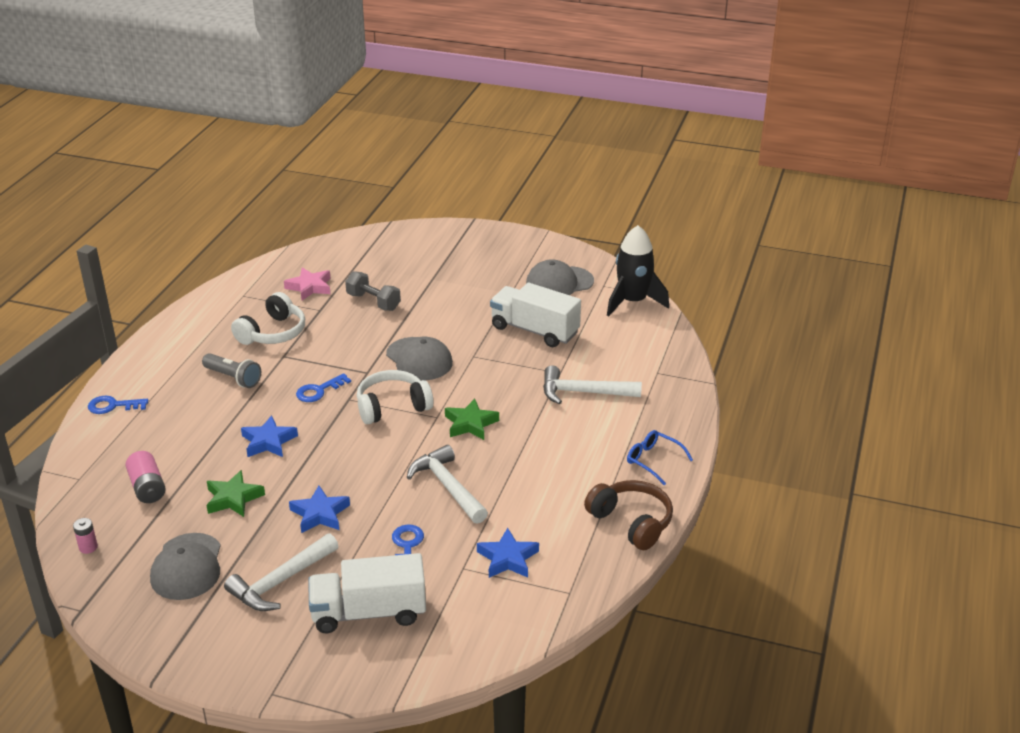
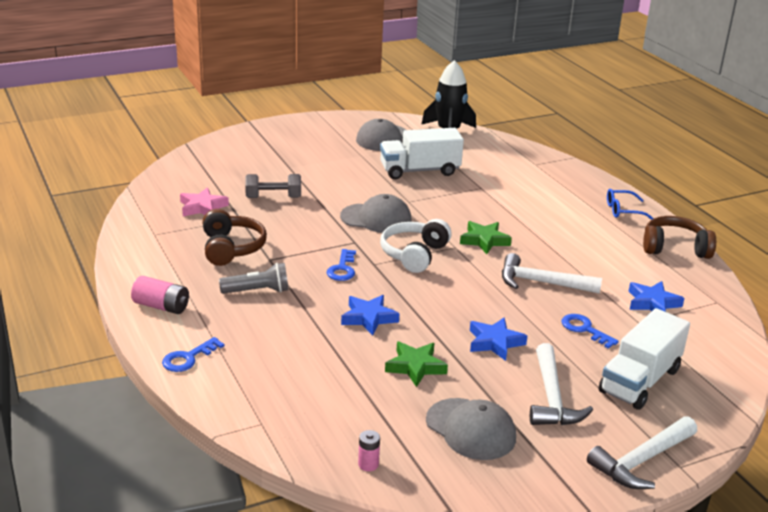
camera: 45 degrees left, 5 degrees down
(147, 488) = (334, 397): pink battery -> pink battery (161, 306)
(273, 333) = (231, 248): white headphones -> brown headphones
(583, 392) = (516, 192): white hammer -> white hammer (641, 460)

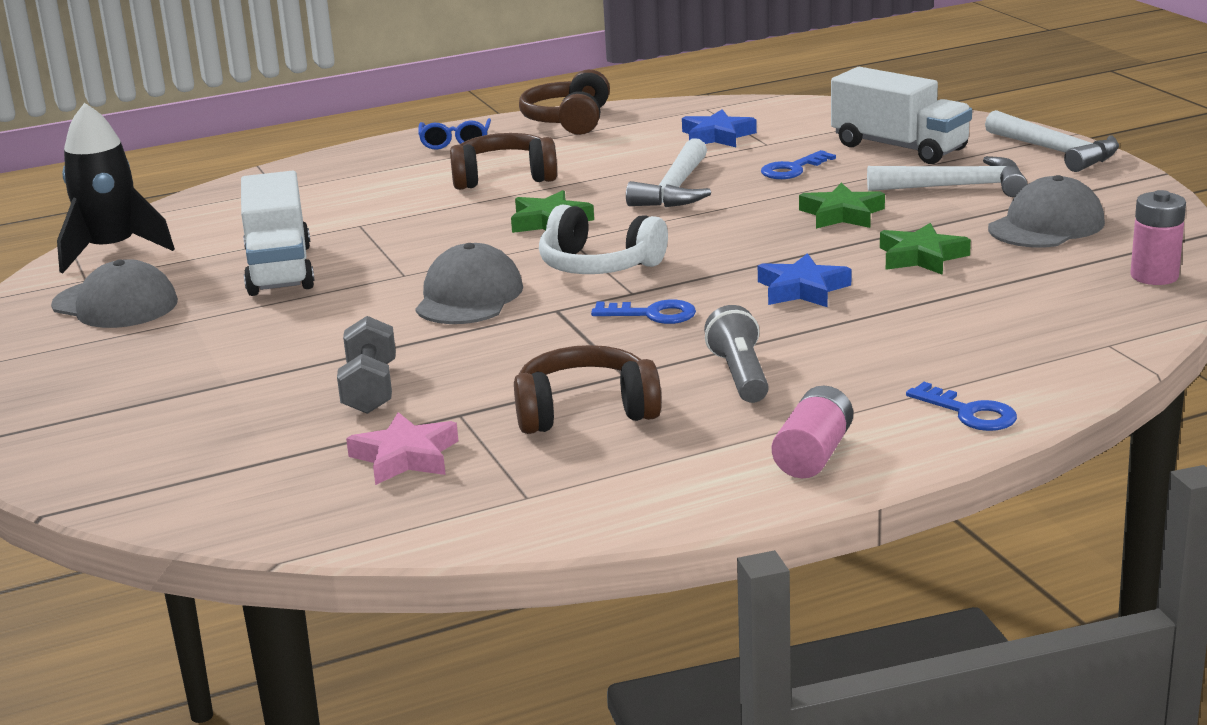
camera: 85 degrees left, 5 degrees down
(368, 464) = (1154, 276): pink battery -> pink battery, size x1.66
(495, 342) = (841, 214): blue star -> green star
(558, 226) = (504, 178): none -> brown headphones

